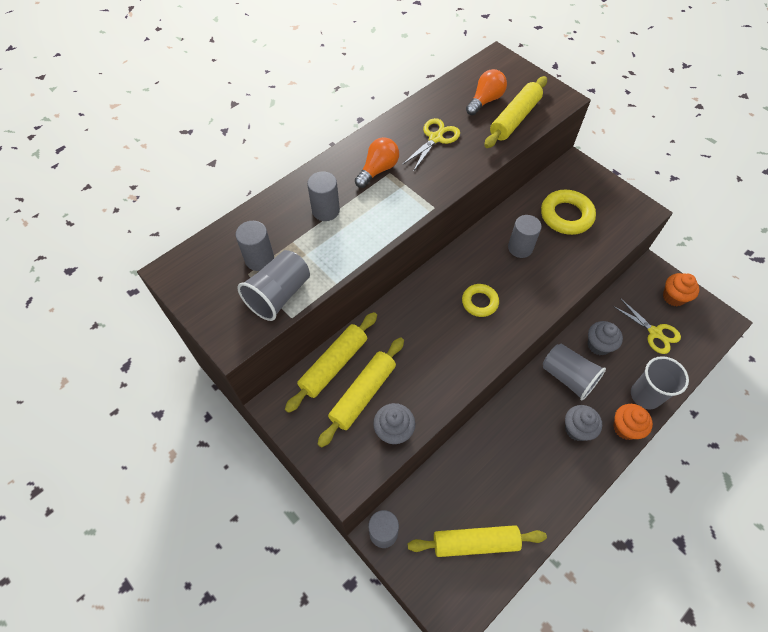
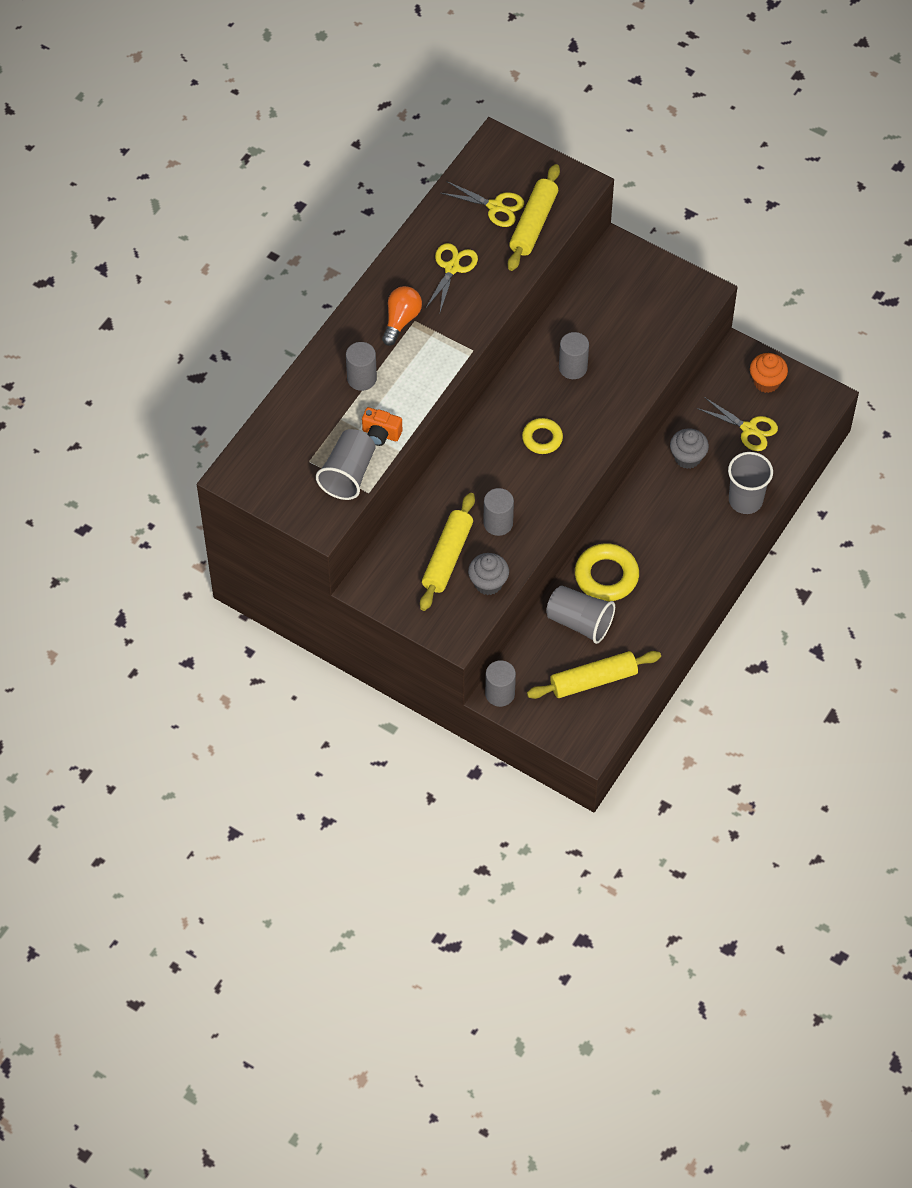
camera: 15 degrees left, 0 degrees up
(259, 259) = (314, 444): grey cylinder -> grey cylinder (498, 523)
(324, 263) = (381, 434): none -> orange camera
(334, 365) = (408, 536): yellow rolling pin -> none
(485, 101) = (495, 206): orange light bulb -> yellow scissors
(566, 216) = (617, 317): yellow ring -> yellow ring (606, 576)
(568, 377) = (659, 500): grey cup -> grey cup (579, 622)
(577, 429) = (677, 552): grey cupcake -> none
(625, 428) = (728, 539): orange cupcake -> none

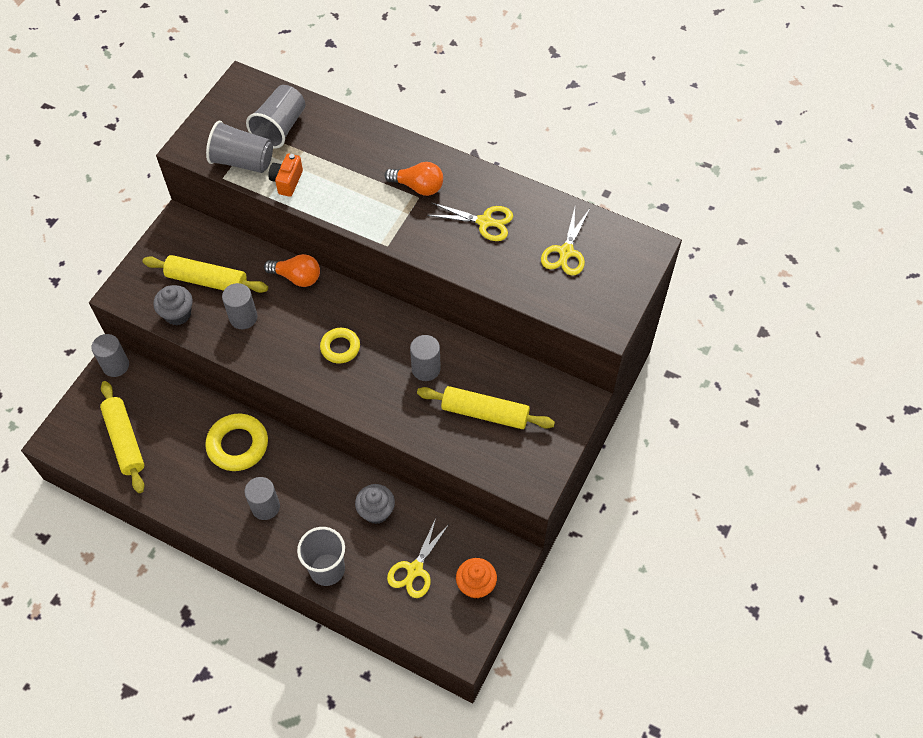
camera: 85 degrees right, 0 degrees up
(361, 378) = (349, 162): grey cylinder -> grey cylinder (265, 507)
(452, 474) = (297, 277): none -> orange light bulb
(534, 224) = (549, 286): yellow rolling pin -> yellow rolling pin (485, 413)
(579, 622) = (188, 425): grey cup -> grey cup (280, 128)

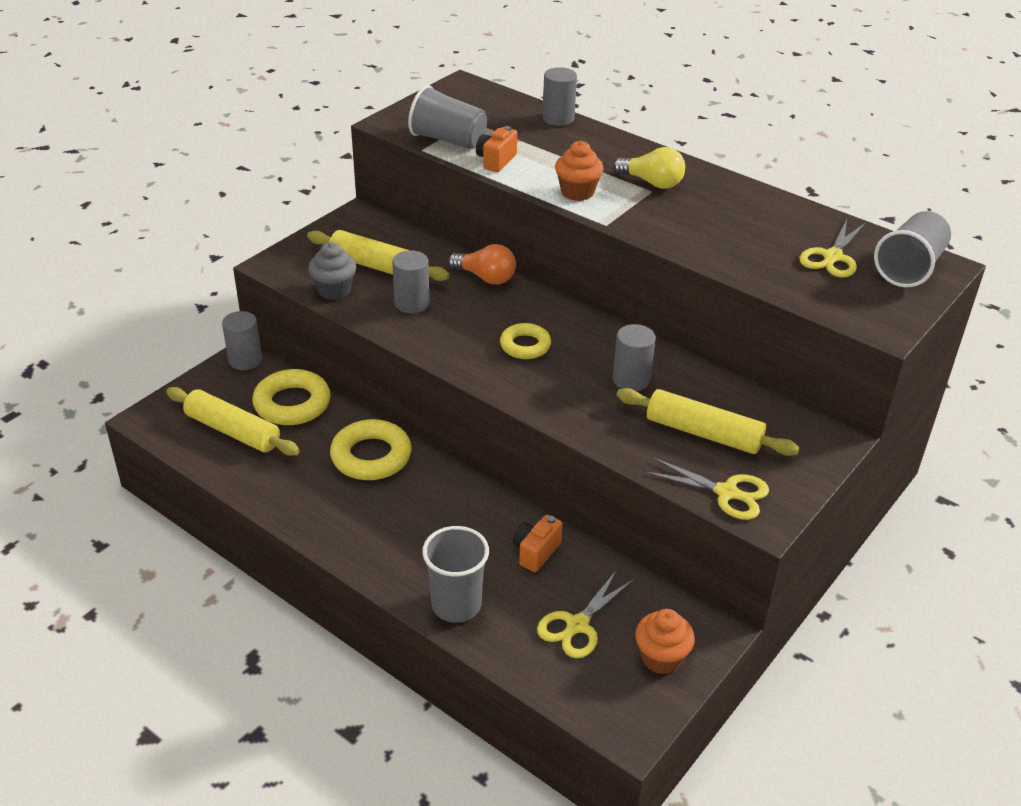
camera: 10 degrees right, 20 degrees down
(125, 440) = (233, 431): yellow rolling pin -> yellow rolling pin turned 45 degrees counterclockwise
(164, 404) = (292, 404): none -> yellow ring
(265, 507) = (390, 524): grey cylinder -> grey cylinder (558, 118)
(280, 128) = (498, 121): grey cup -> grey cup (909, 268)
(359, 210) = (577, 192): none -> orange cupcake
(376, 511) = (536, 552): grey cupcake -> orange camera
(418, 187) = (652, 182): orange light bulb -> yellow light bulb
(484, 222) = (730, 220): yellow scissors -> yellow scissors (726, 493)

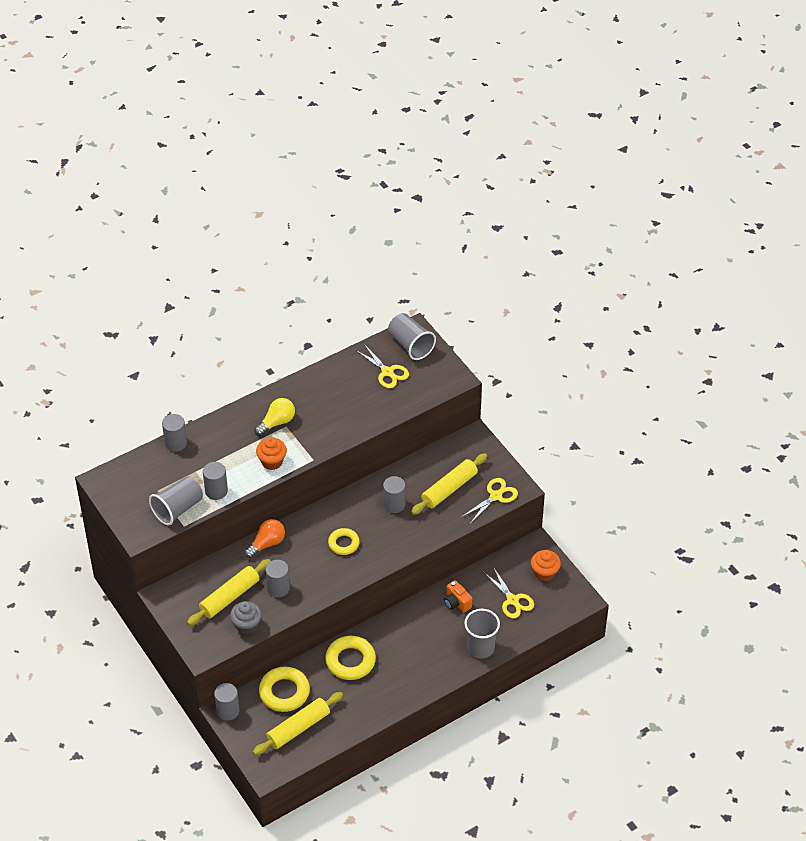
camera: 70 degrees left, 10 degrees up
(496, 161) = (216, 491): orange camera -> grey cylinder

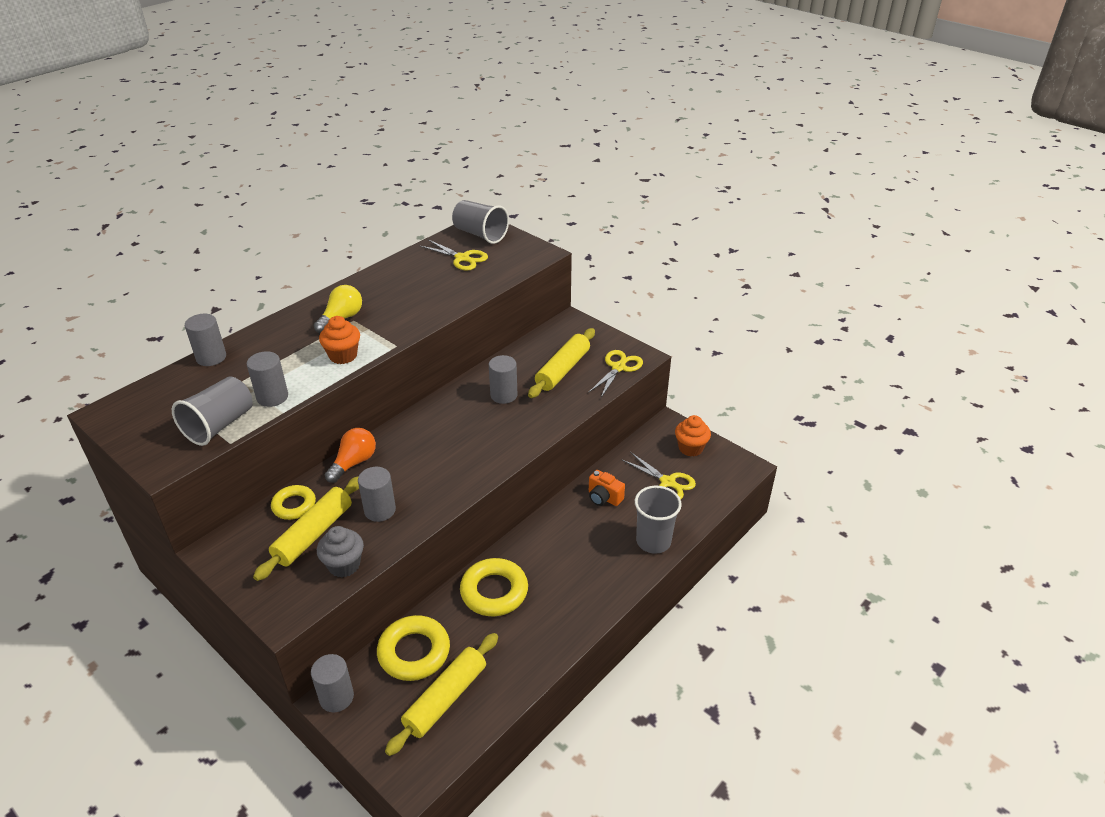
camera: 15 degrees left, 10 degrees down
(343, 543) = (454, 445): yellow ring -> yellow ring (294, 505)

